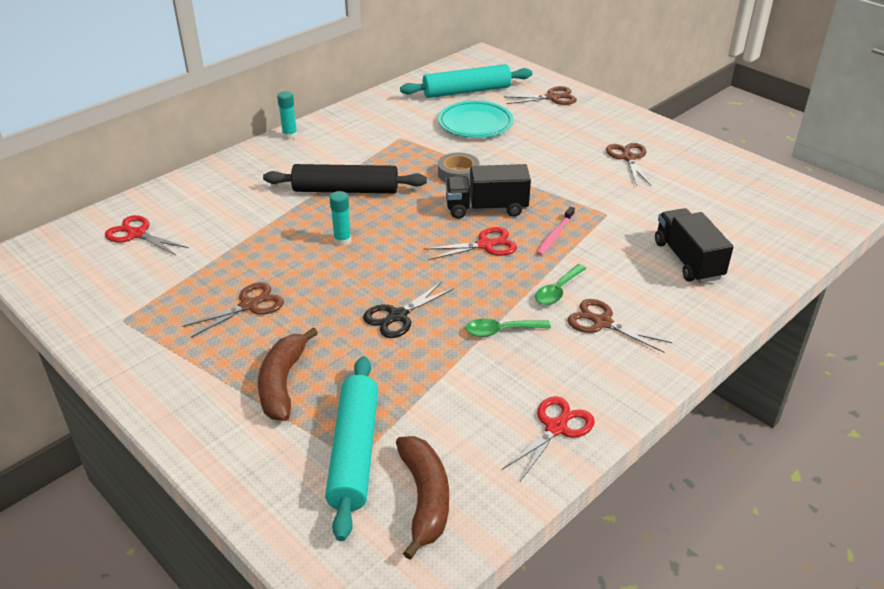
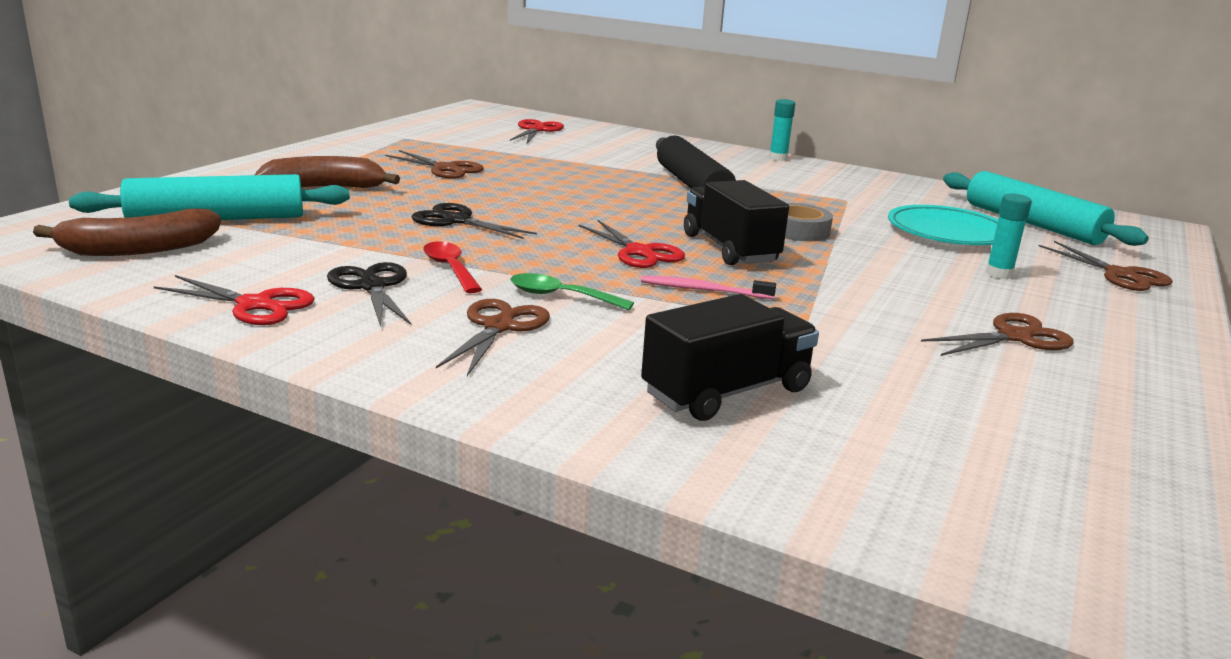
camera: 70 degrees right, 15 degrees down
(342, 240) = (587, 191): turquoise glue stick -> turquoise glue stick (999, 274)
(501, 331) = (450, 268): green spoon -> red spoon
(529, 370) = (372, 286): none -> black scissors

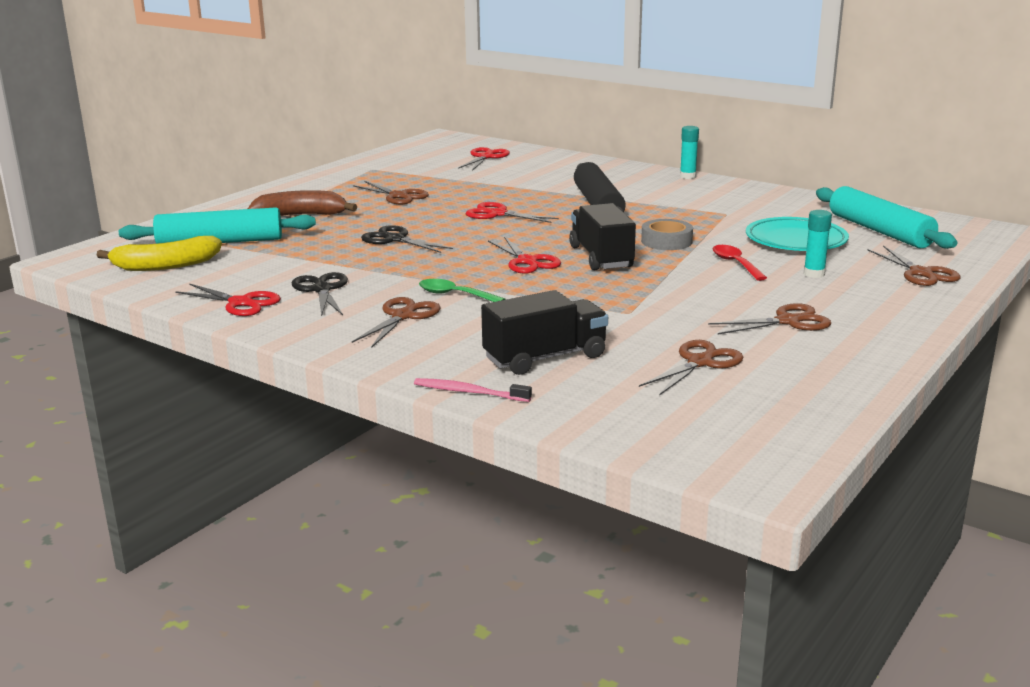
camera: 10 degrees right, 0 degrees up
(139, 249) = (165, 266): brown banana -> yellow banana
(450, 268) = (380, 276): red spoon -> red spoon (735, 264)
(576, 193) = (497, 214): none -> red scissors
(703, 290) = (563, 289): pink toothbrush -> pink toothbrush (469, 392)
(944, 399) = (700, 362): none -> brown scissors

